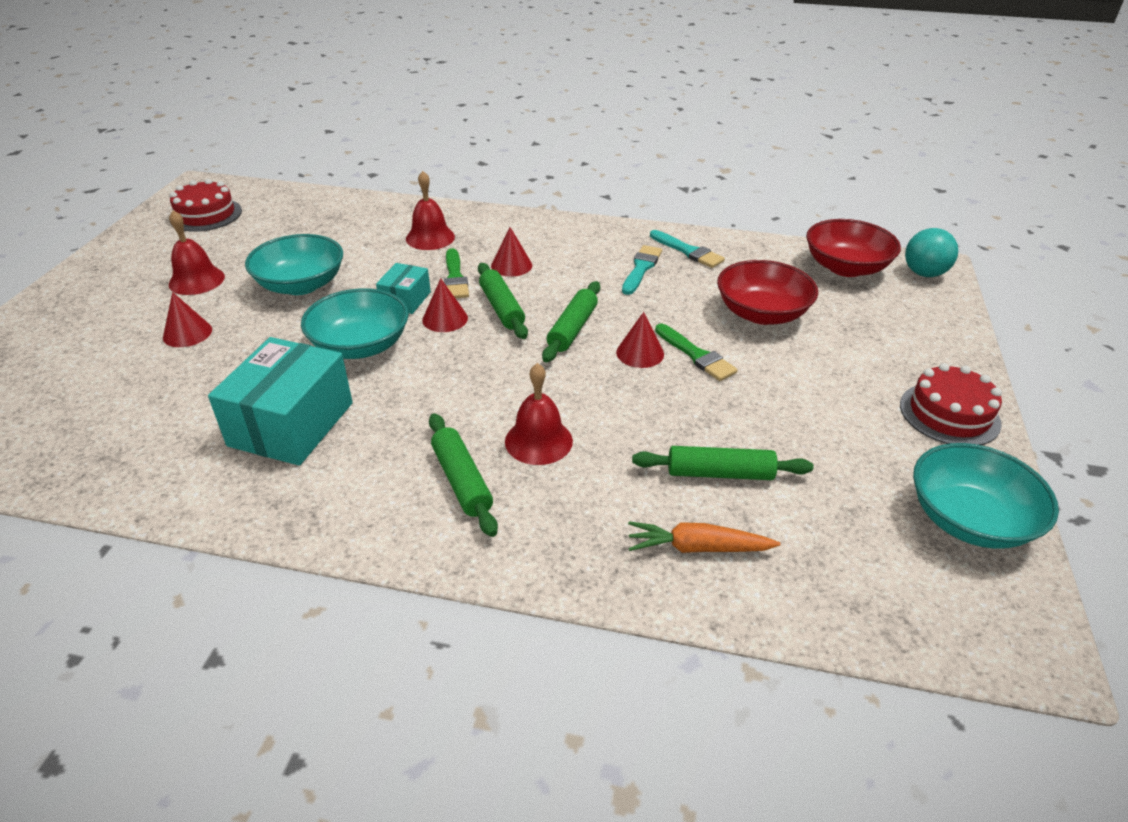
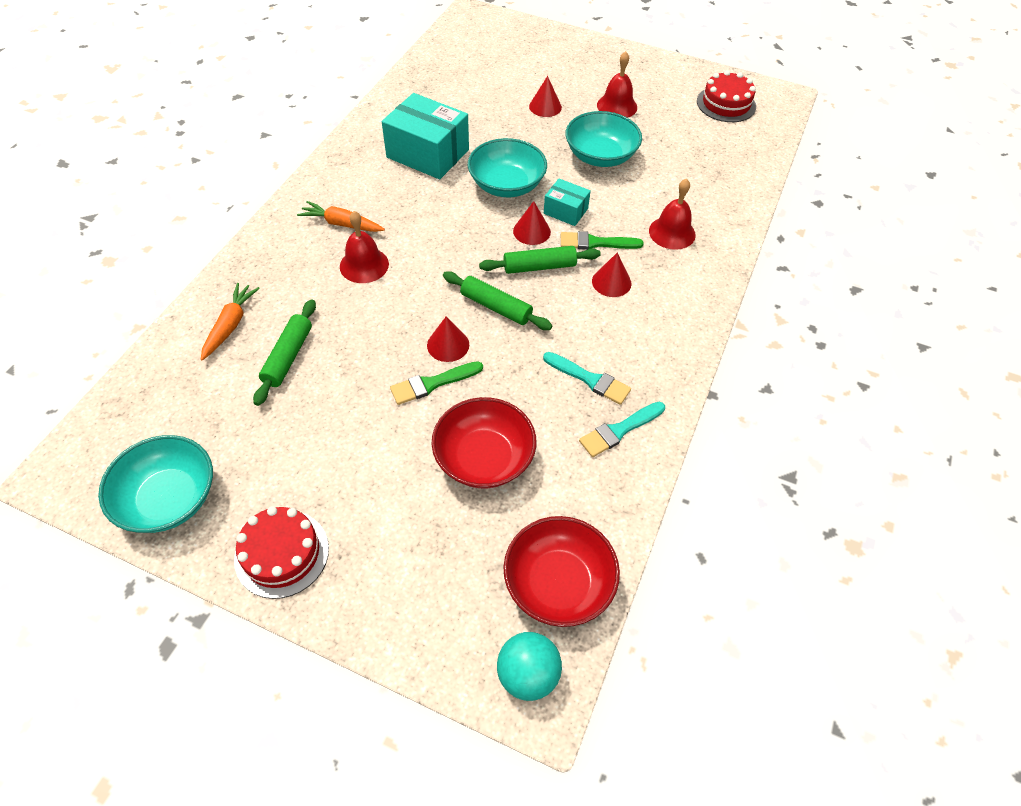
camera: 100 degrees right, 15 degrees up
(462, 481) = (342, 224): green rolling pin -> orange carrot

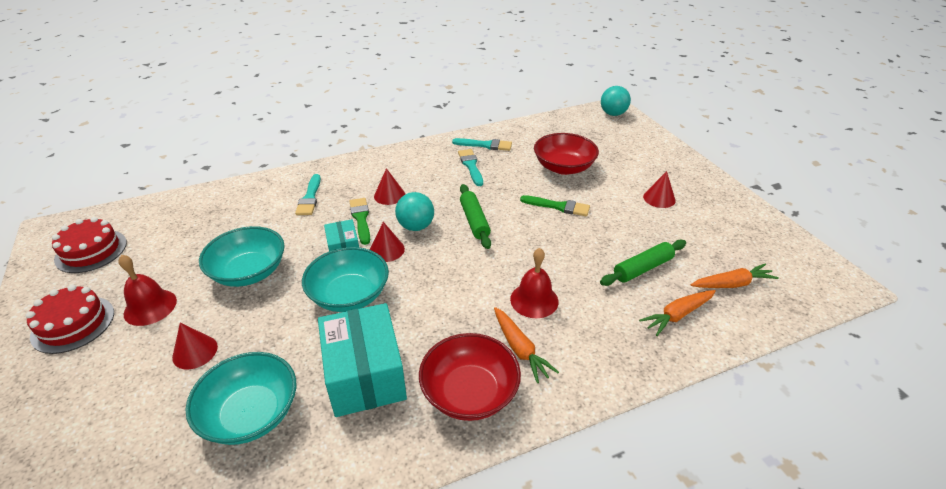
camera: 135 degrees left, 15 degrees down
(169, 498) = (762, 235): turquoise bowl -> turquoise bowl (251, 414)
(188, 394) = (732, 284): none -> orange carrot
(282, 553) = (700, 185): red cake -> red cake (73, 324)
(448, 345) = (528, 219): red cone -> red cone (659, 198)
(539, 266) = (416, 226): green rolling pin -> turquoise ball
(558, 583) = (575, 124): red bowl -> red bowl (469, 392)
(596, 243) = (361, 219): green brush -> green brush turned 150 degrees counterclockwise
(672, 232) = (310, 198): red bell -> turquoise brush

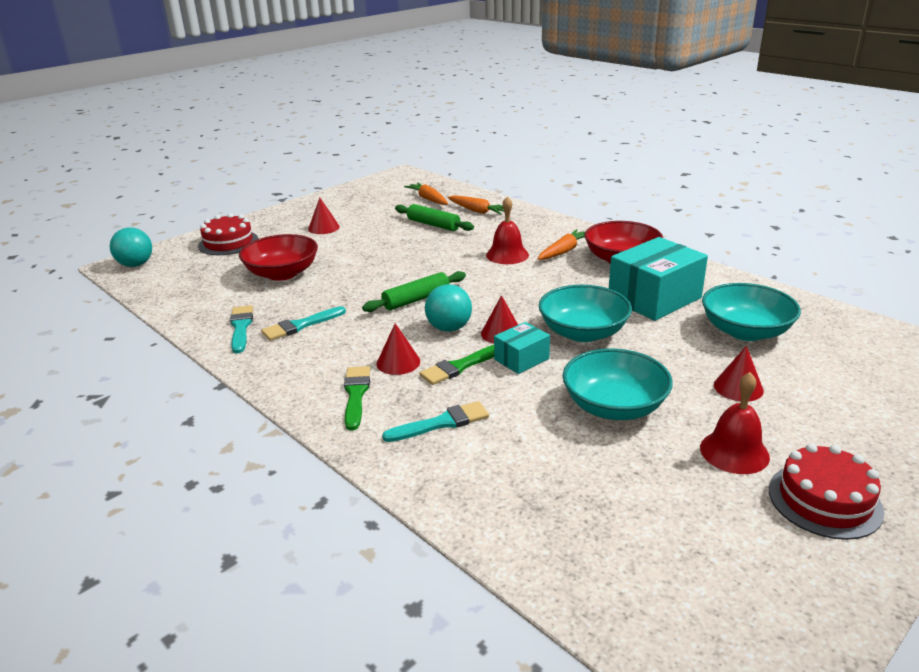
camera: 110 degrees left, 10 degrees down
(91, 251) = (729, 591): red cake -> red cake (228, 243)
(558, 206) = (363, 265): green brush -> green brush (356, 394)

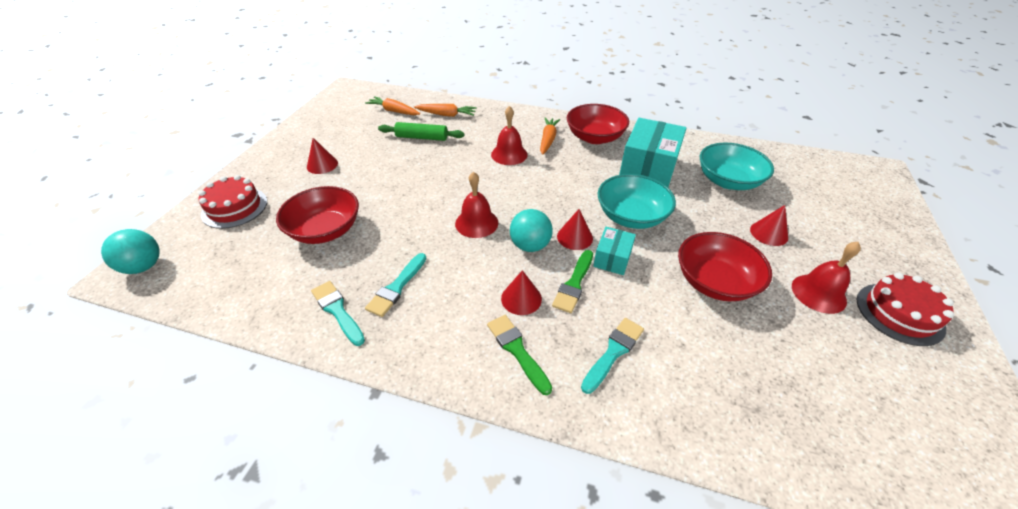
camera: 30 degrees left, 15 degrees up
(416, 299) = (476, 223): green rolling pin -> red bell
(614, 406) = (714, 282): turquoise bowl -> red bowl

